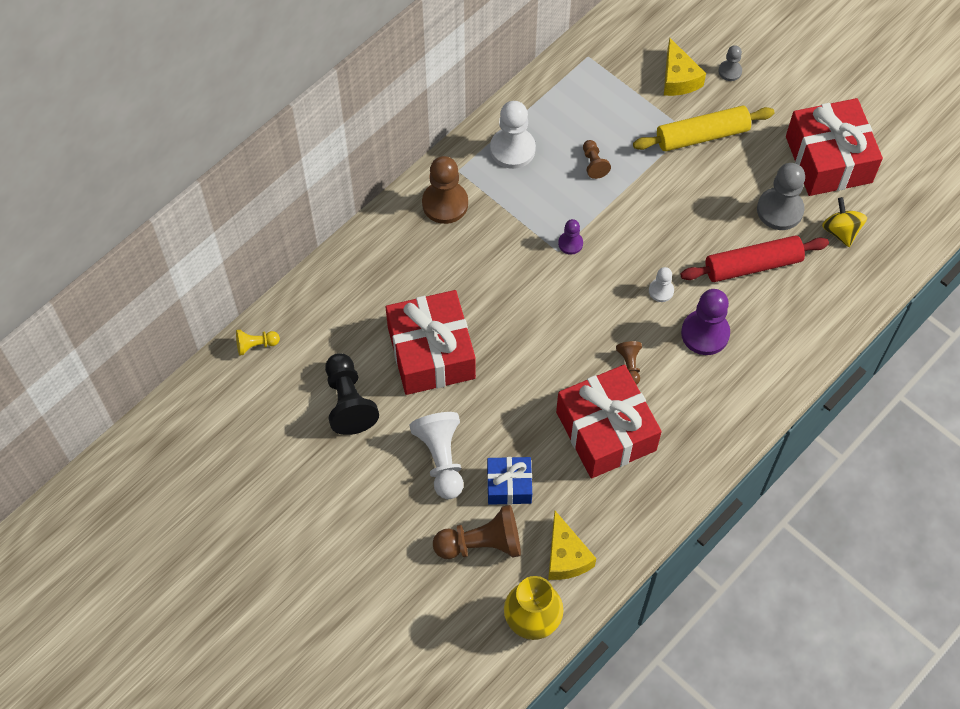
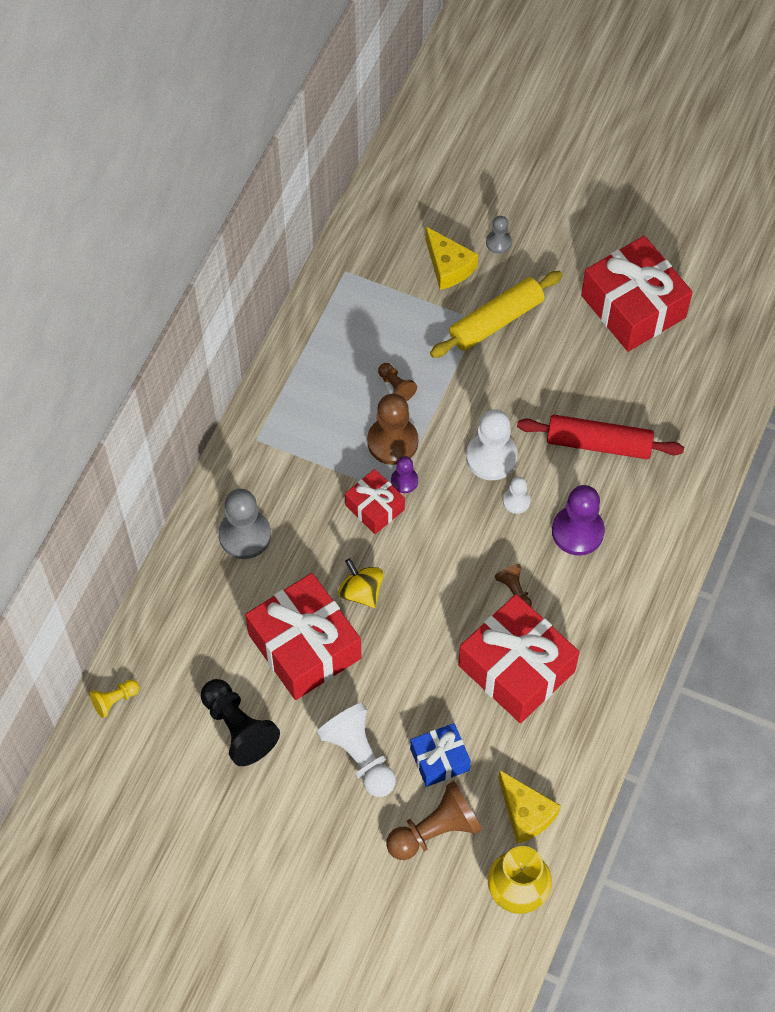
camera: 20 degrees left, 0 degrees up
(445, 203) = (256, 480): brown pawn -> brown pawn (392, 442)
(512, 149) = (305, 398): white pawn -> white pawn (491, 457)
(536, 257) = (375, 507): none -> red gift
(752, 265) = (598, 443): red rolling pin -> red rolling pin turned 45 degrees clockwise
(780, 210) = (604, 376): grey pawn -> grey pawn (245, 535)
(841, 231) = (673, 379): yellow spinning top -> yellow spinning top (361, 592)

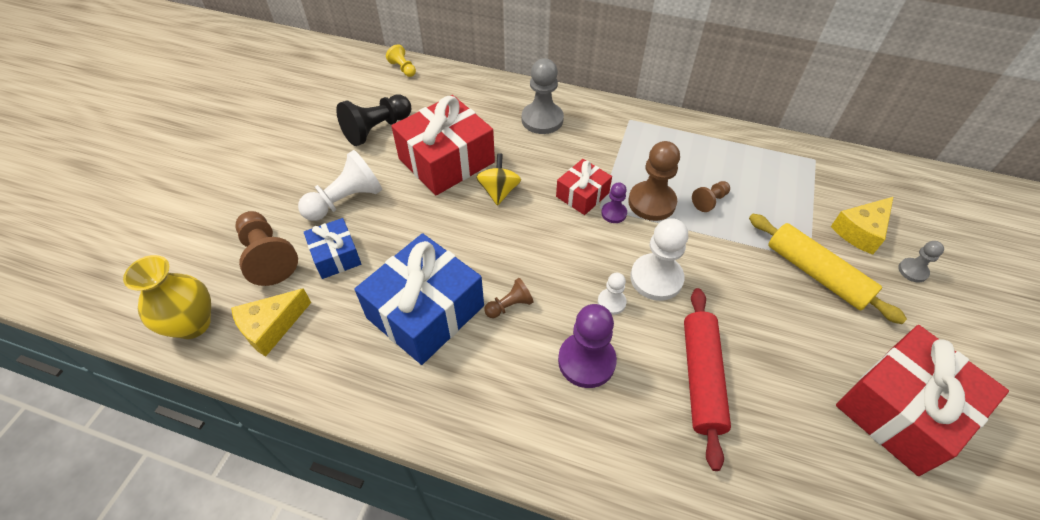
camera: 85 degrees right, 10 degrees down
(361, 592) = (499, 191): yellow spinning top -> yellow spinning top turned 45 degrees counterclockwise
(516, 668) = (425, 312): red gift -> blue gift

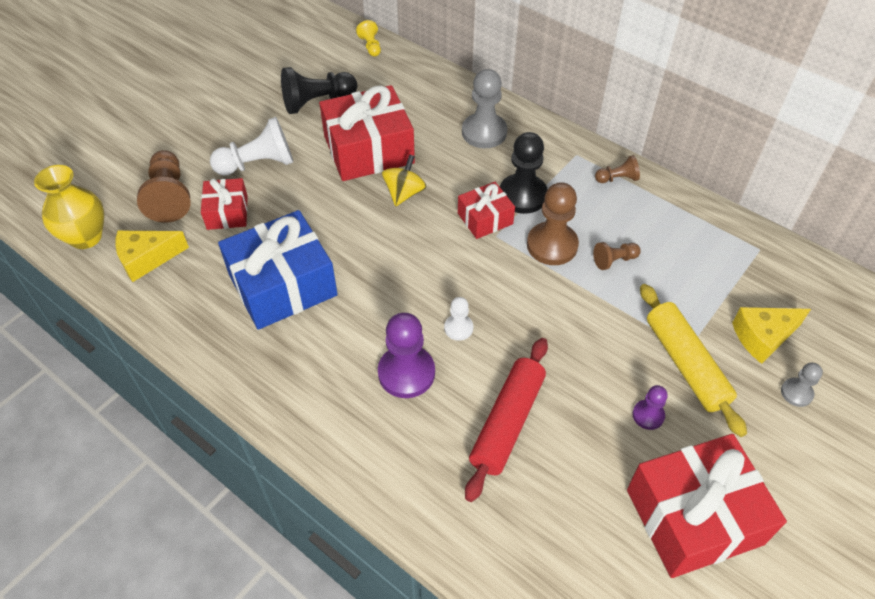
camera: 20 degrees right, 0 degrees up
(336, 256) = (227, 212): blue gift -> red gift
(509, 305) = (361, 302): brown pawn -> brown pawn (617, 179)
(603, 166) = (522, 195): none -> black pawn
(614, 213) = (507, 245): purple pawn -> purple pawn (648, 415)
(656, 278) = (515, 319): white pawn -> none

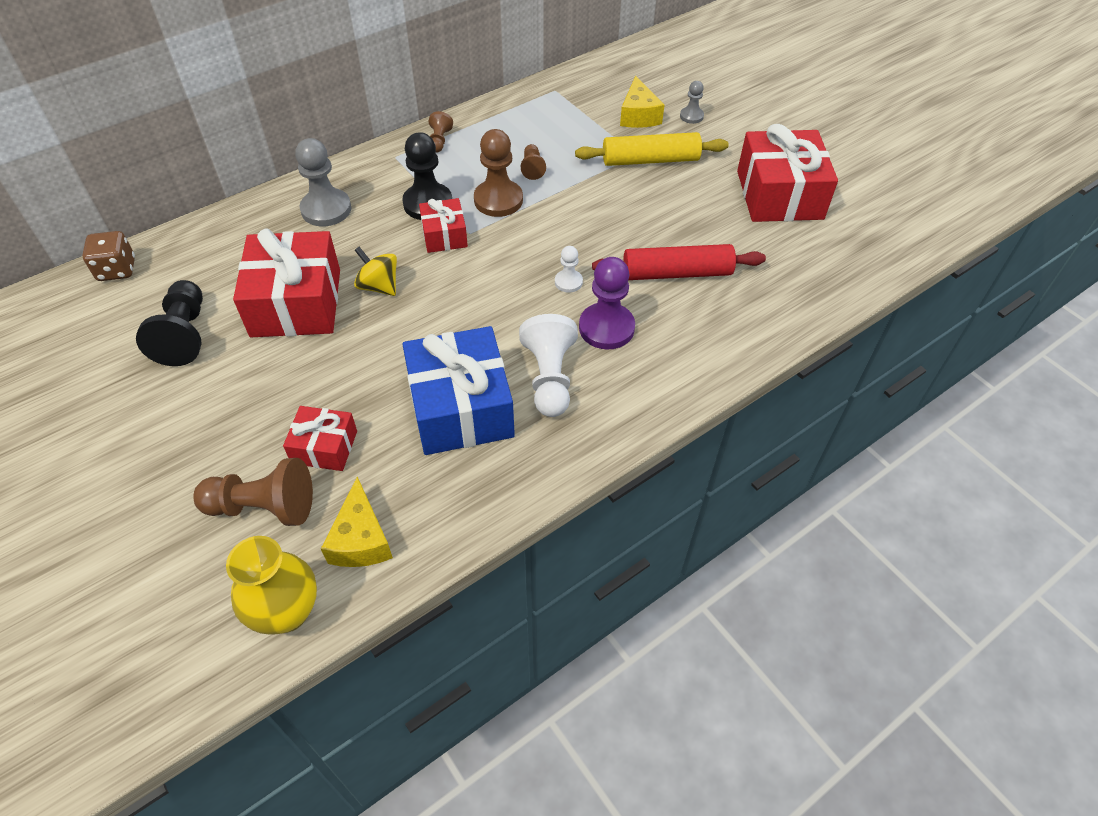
camera: 75 degrees left, 0 degrees up
(258, 164) = (258, 407): white pawn -> white pawn (549, 378)
(370, 46) = (117, 270): yellow pawn -> brown dice
(507, 422) = (676, 273): red rolling pin -> red rolling pin turned 45 degrees counterclockwise
(648, 415) = (691, 193): purple pawn -> none

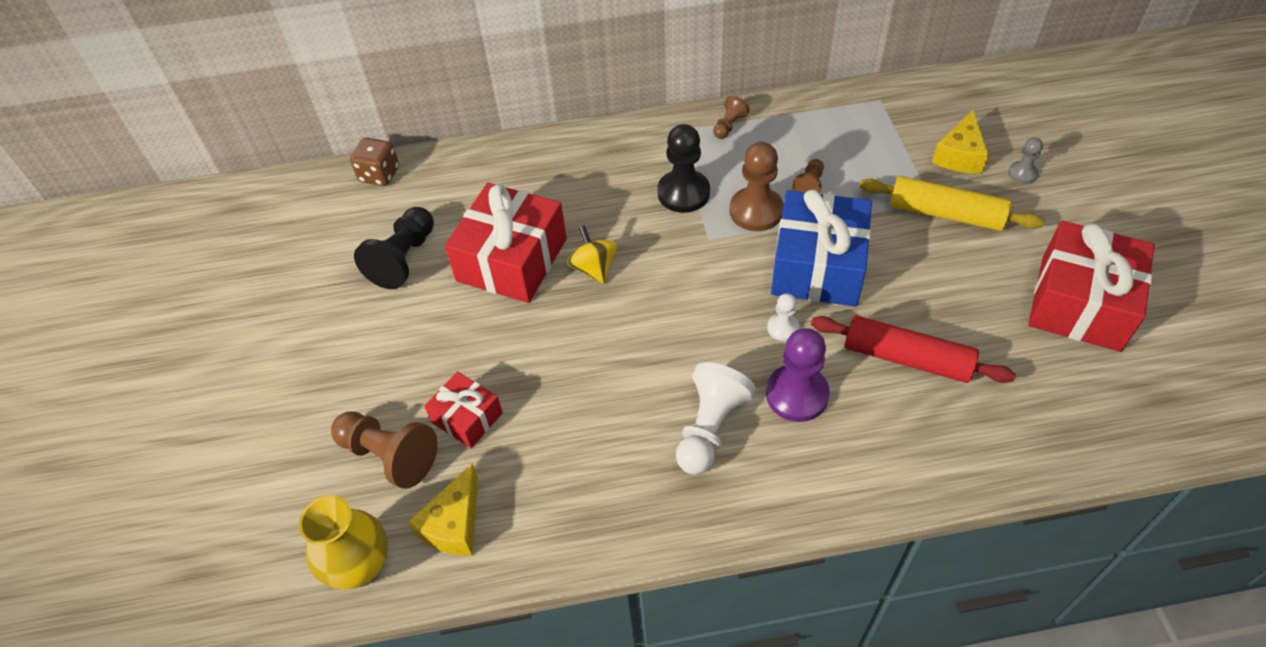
camera: 30 degrees right, 0 degrees up
(326, 209) = (584, 170): grey pawn -> none
(444, 235) = (683, 233): red gift -> none
(461, 407) = (608, 426): blue gift -> blue gift (818, 266)

